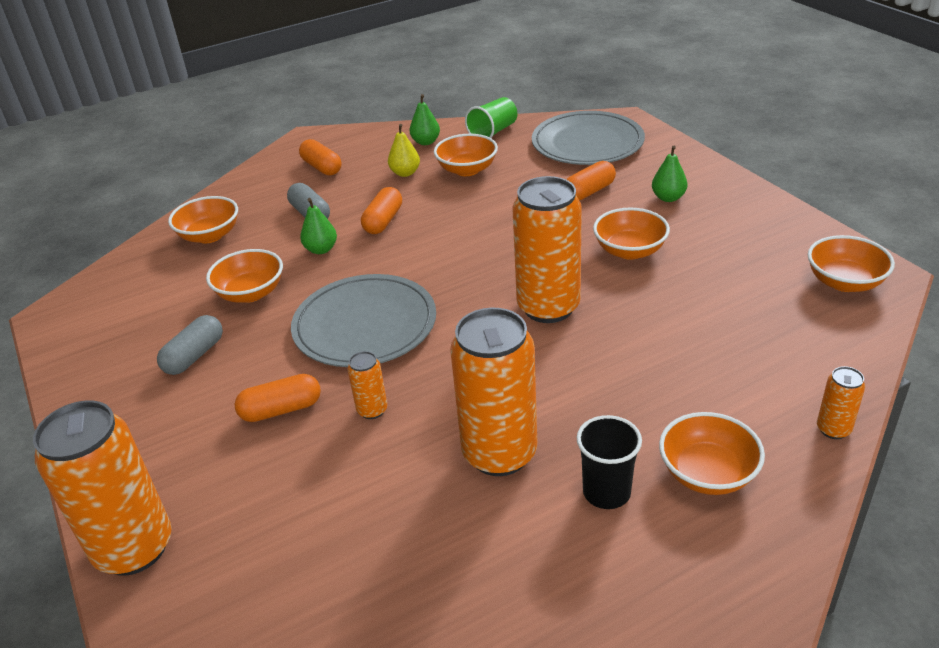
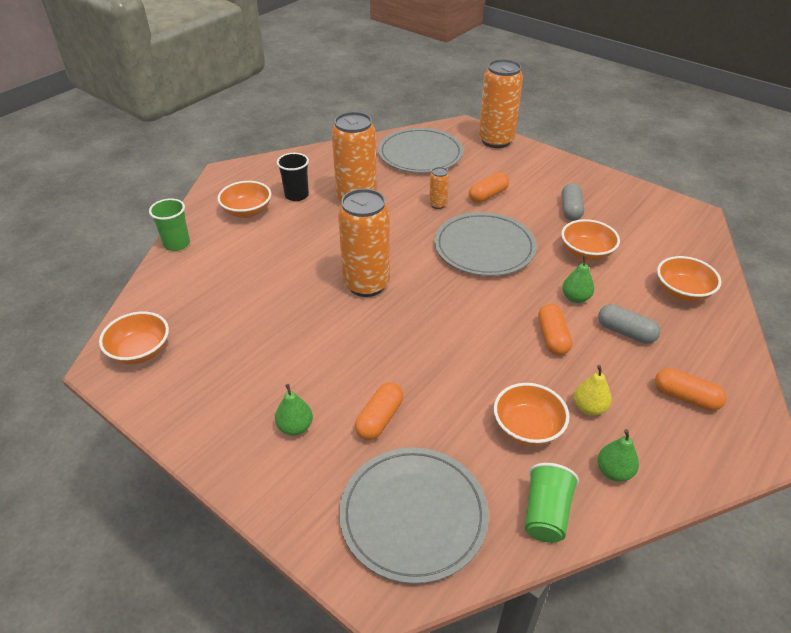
camera: 155 degrees right, 5 degrees up
(311, 549) = (420, 154): none -> grey plate
(630, 251) = (319, 349): orange bowl -> none
(833, 429) = (177, 244): orange can -> green cup

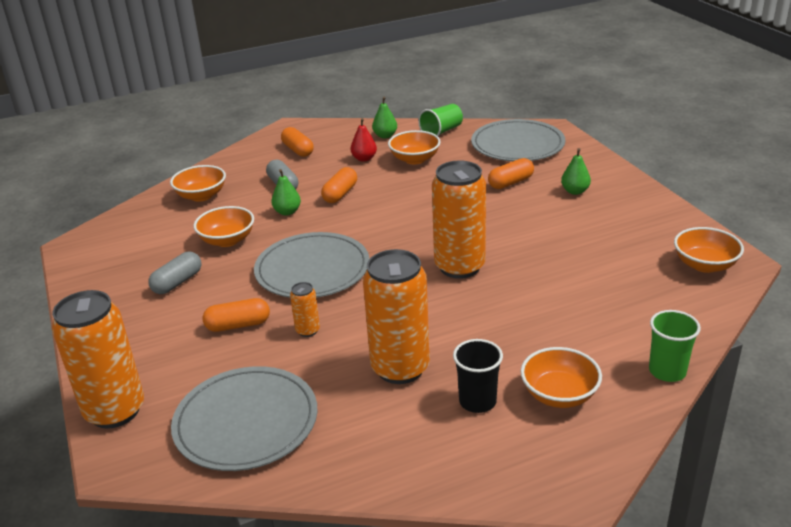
camera: 150 degrees left, 10 degrees down
(589, 408) = (364, 159): yellow pear -> red pear

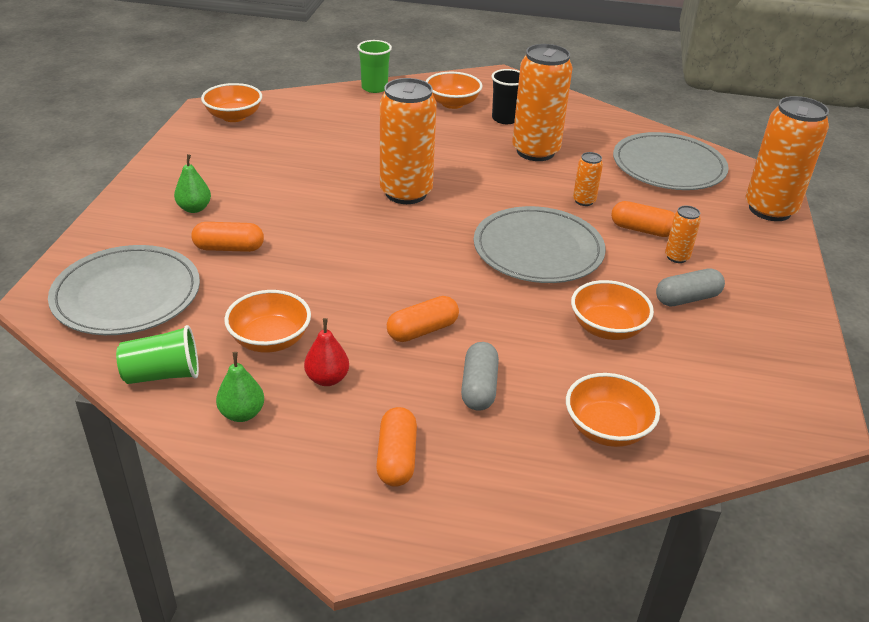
camera: 150 degrees left, 5 degrees up
(197, 313) = (677, 257): none -> orange can
(287, 212) = (509, 335): green pear -> none

